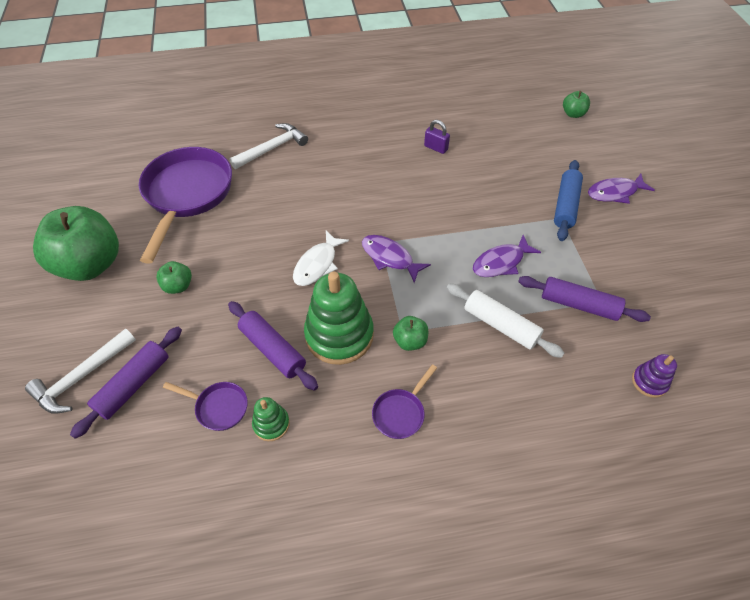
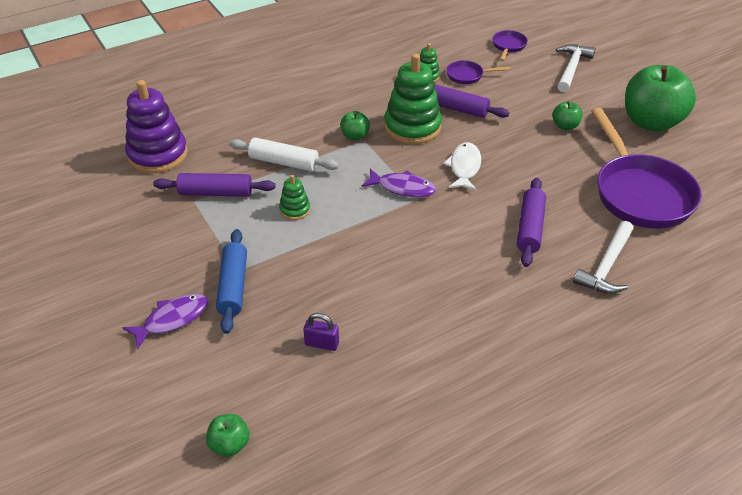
camera: 160 degrees right, 10 degrees down
(134, 385) = (533, 72): purple rolling pin -> purple rolling pin (529, 228)
(400, 413) = (343, 99): purple pan -> purple pan (508, 46)
(436, 148) = (412, 323): purple padlock -> purple padlock (322, 344)
(501, 262) = (295, 210): purple fish -> green stacking toy
(649, 382) = (158, 155): purple stacking toy -> purple stacking toy, size x2.07

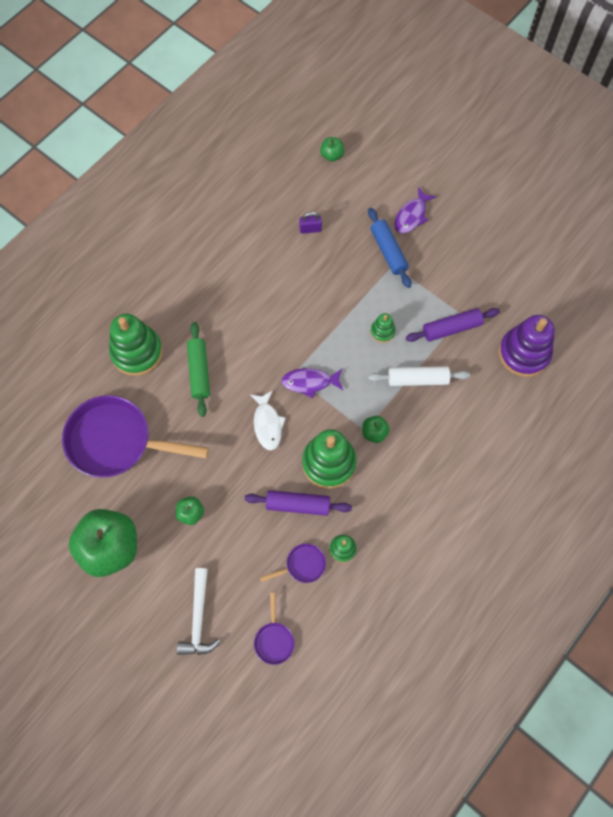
camera: 160 degrees right, 25 degrees up
(529, 228) = (199, 372): purple rolling pin -> green rolling pin
(606, 266) = (137, 352): white hammer -> green stacking toy
(640, 193) = (116, 441): purple pan -> purple pan turned 45 degrees counterclockwise

